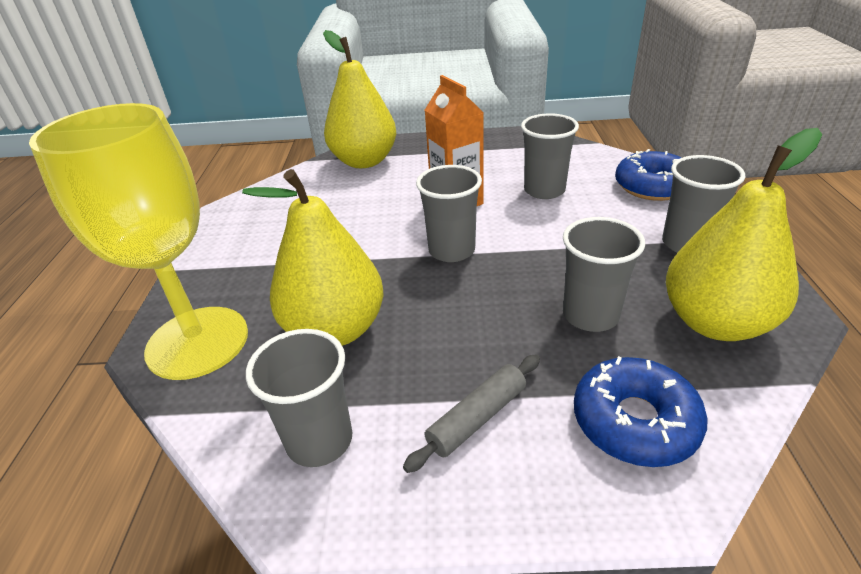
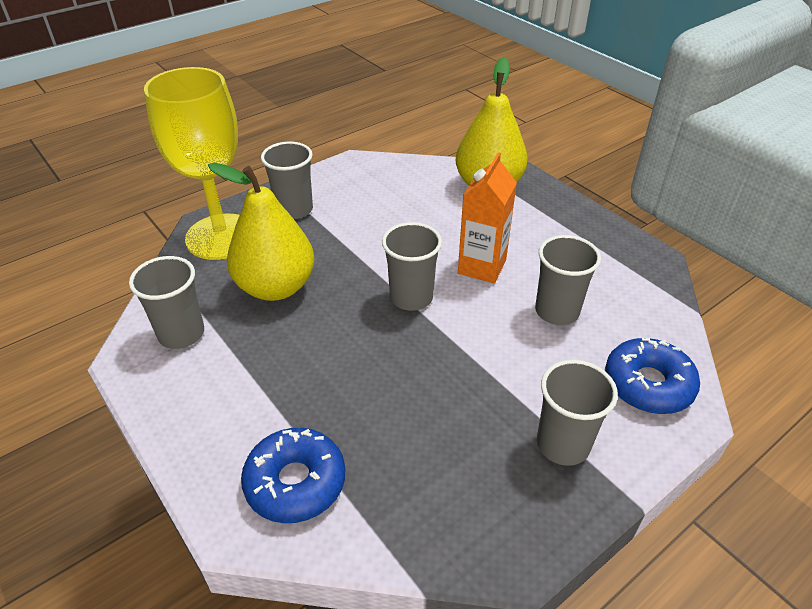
camera: 50 degrees right, 5 degrees up
(477, 418) = (244, 396): grey rolling pin -> none
(590, 315) = (397, 413): grey cup -> grey cup (294, 210)
(715, 322) = (453, 500): yellow pear -> none

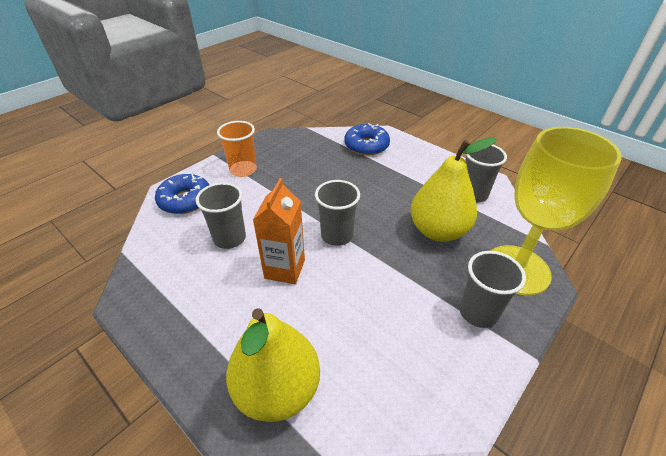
camera: 170 degrees right, 0 degrees up
(563, 444) = (243, 170): grey cup -> orange cup

